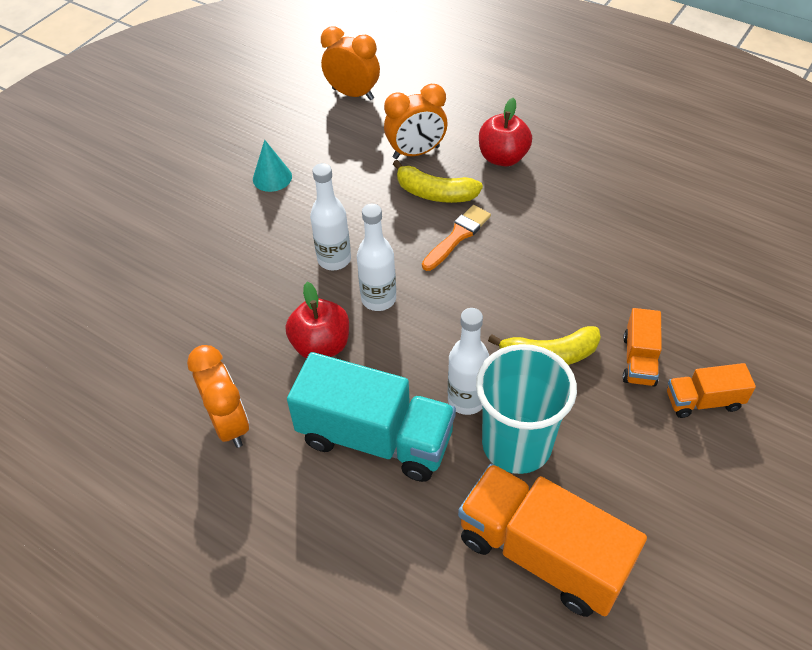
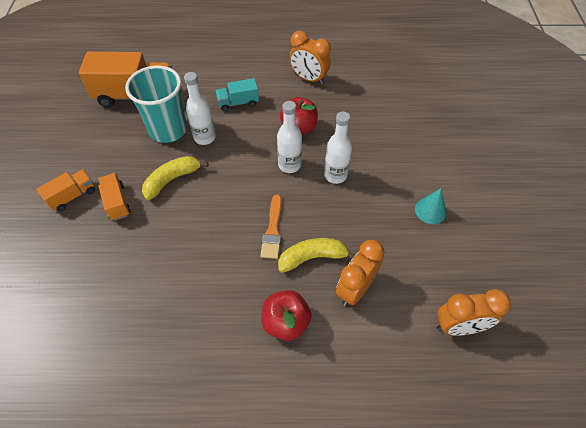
camera: 145 degrees right, 5 degrees up
(375, 438) = (238, 103): turquoise truck -> turquoise truck, size x0.51

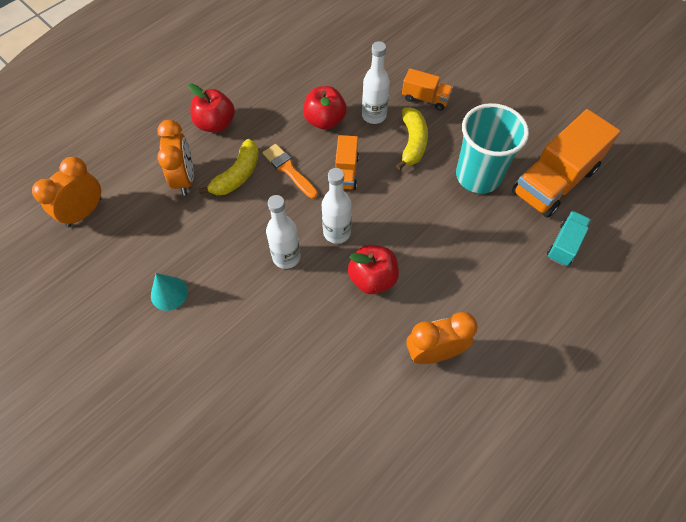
camera: 135 degrees right, 5 degrees up
(72, 196) = (461, 78): orange truck -> orange truck (346, 172)
(203, 247) = (325, 120): none -> red apple
(205, 137) = (439, 195): white bottle -> white bottle (374, 116)
(238, 103) = (461, 255): turquoise truck -> turquoise truck (564, 244)

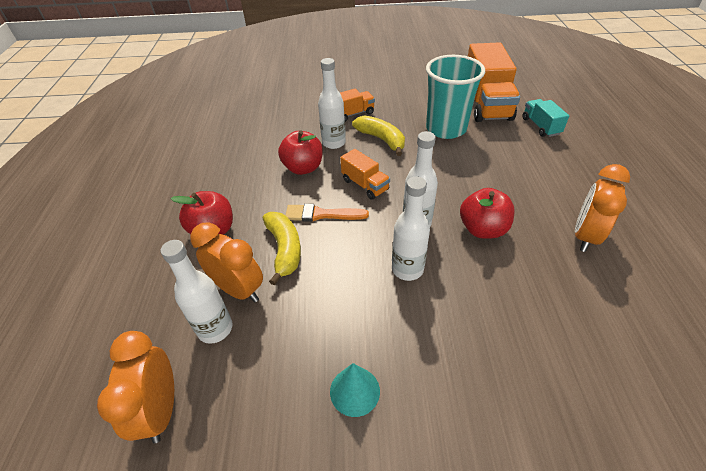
camera: 45 degrees left, 15 degrees down
(148, 192) = (215, 329): none -> white bottle

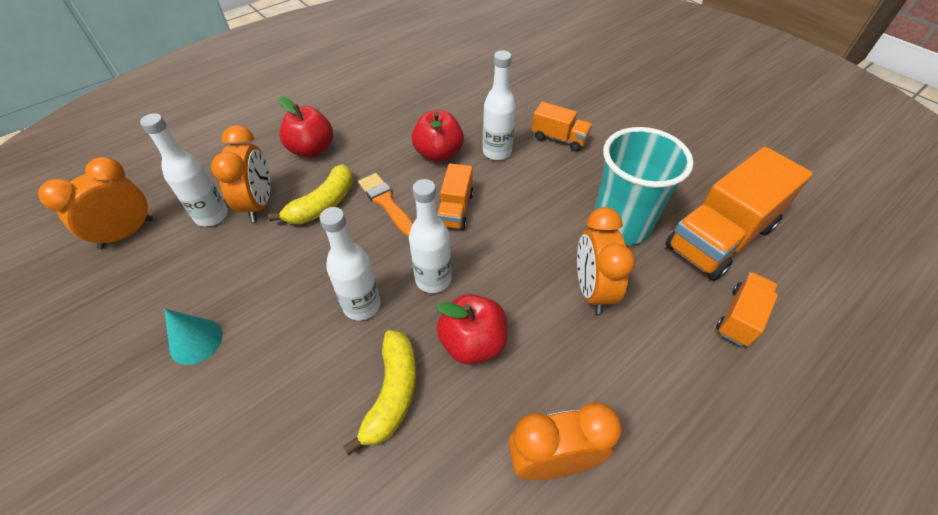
camera: 50 degrees right, 5 degrees up
(381, 139) = (540, 183): yellow banana -> yellow banana (392, 393)
(482, 163) = (592, 289): none -> orange clock
(540, 126) = (740, 317): turquoise truck -> orange truck

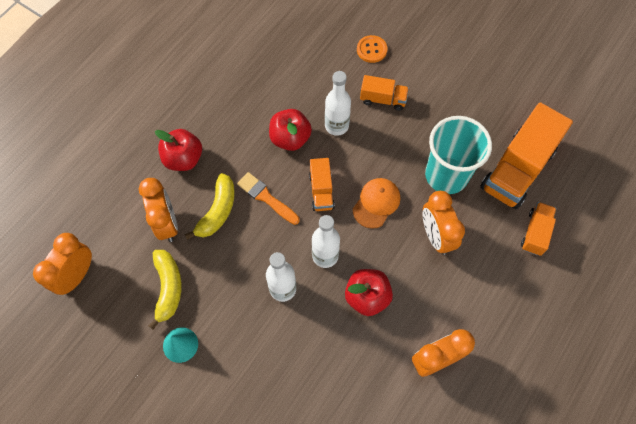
camera: 15 degrees left, 15 degrees up
(212, 216) = (135, 243): white bottle -> none
(392, 393) = (327, 344): yellow banana -> yellow banana (168, 288)
(520, 236) = (376, 203): none -> orange cap
(558, 96) = (371, 50): none -> orange button

